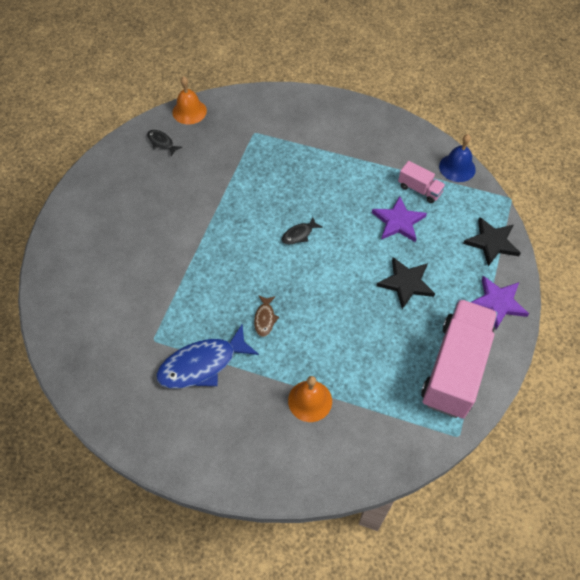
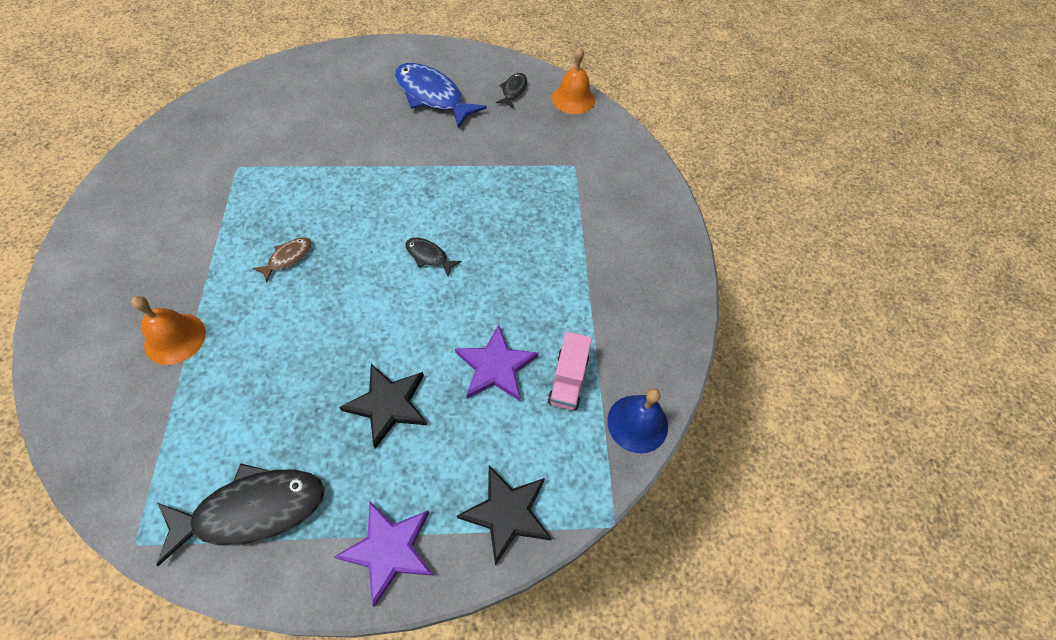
camera: 65 degrees right, 0 degrees up
(202, 364) = (211, 218): blue fish -> blue fish (432, 96)
(265, 319) = (288, 258): brown fish -> brown fish turned 150 degrees clockwise
(455, 368) = (253, 510): pink truck -> black fish

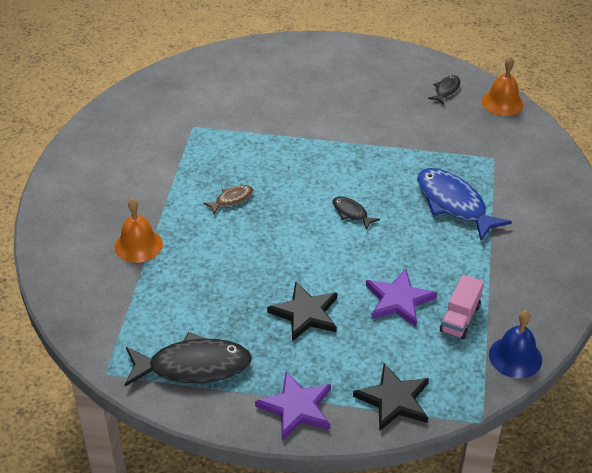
camera: 15 degrees right, 15 degrees down
(432, 96) = (369, 87): blue fish -> blue fish (453, 204)

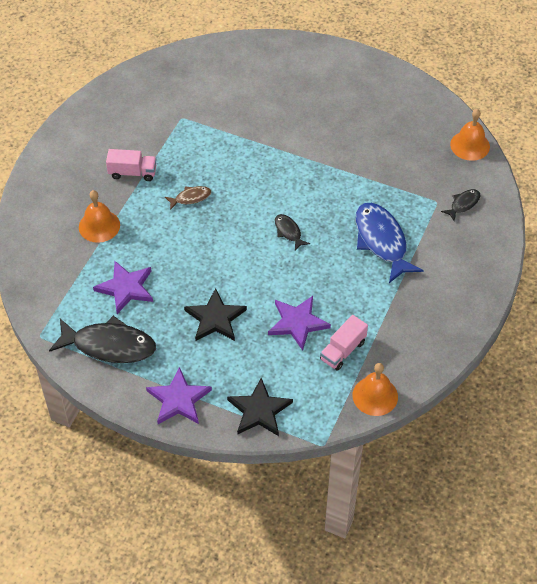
camera: 15 degrees right, 10 degrees up
(158, 187) = (132, 173): none -> pink truck
(191, 302) = (126, 288): none -> purple star
(446, 90) = (422, 122): black fish -> black fish (463, 204)
(515, 357) = (375, 396): blue bell -> orange bell

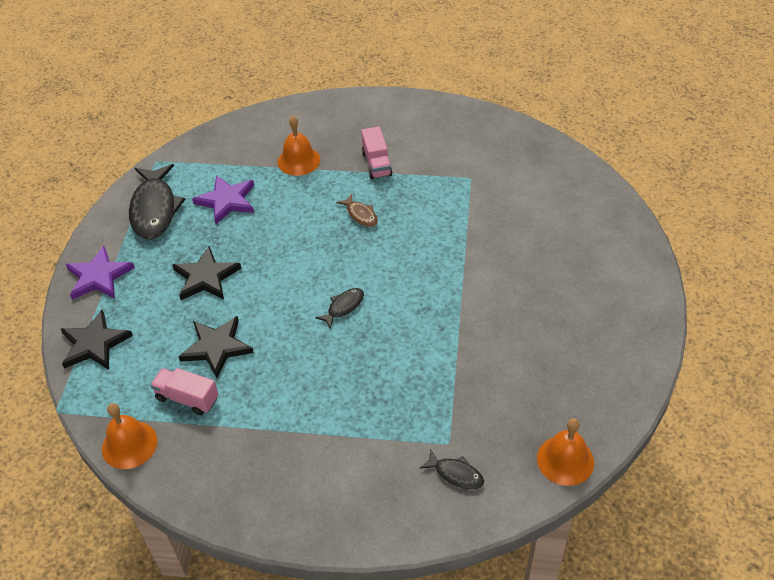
camera: 75 degrees right, 5 degrees down
(297, 323) = (216, 347): purple star -> black star
(381, 241) = (361, 398): blue fish -> none

